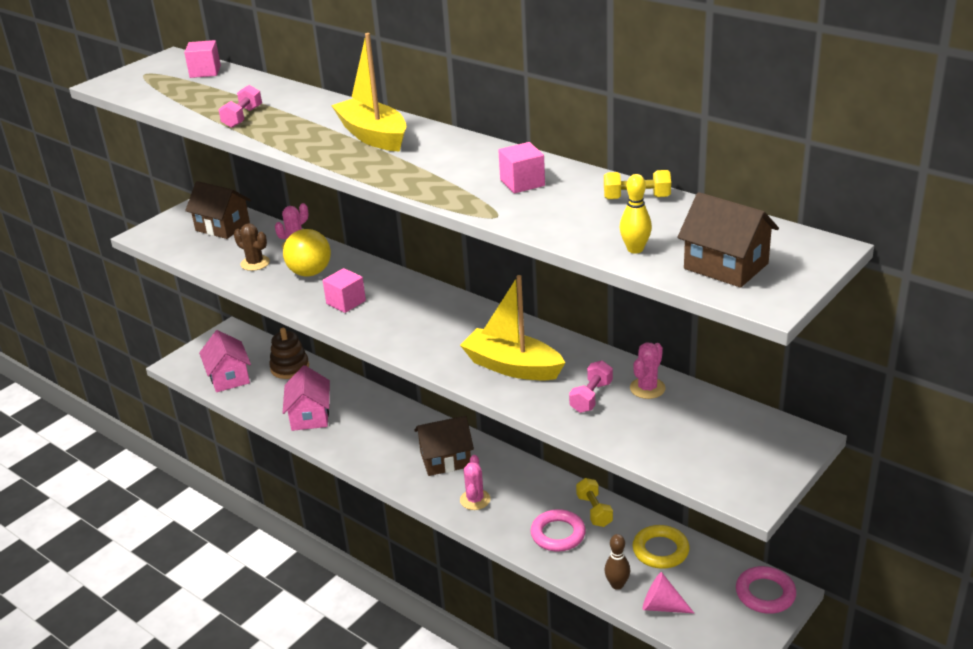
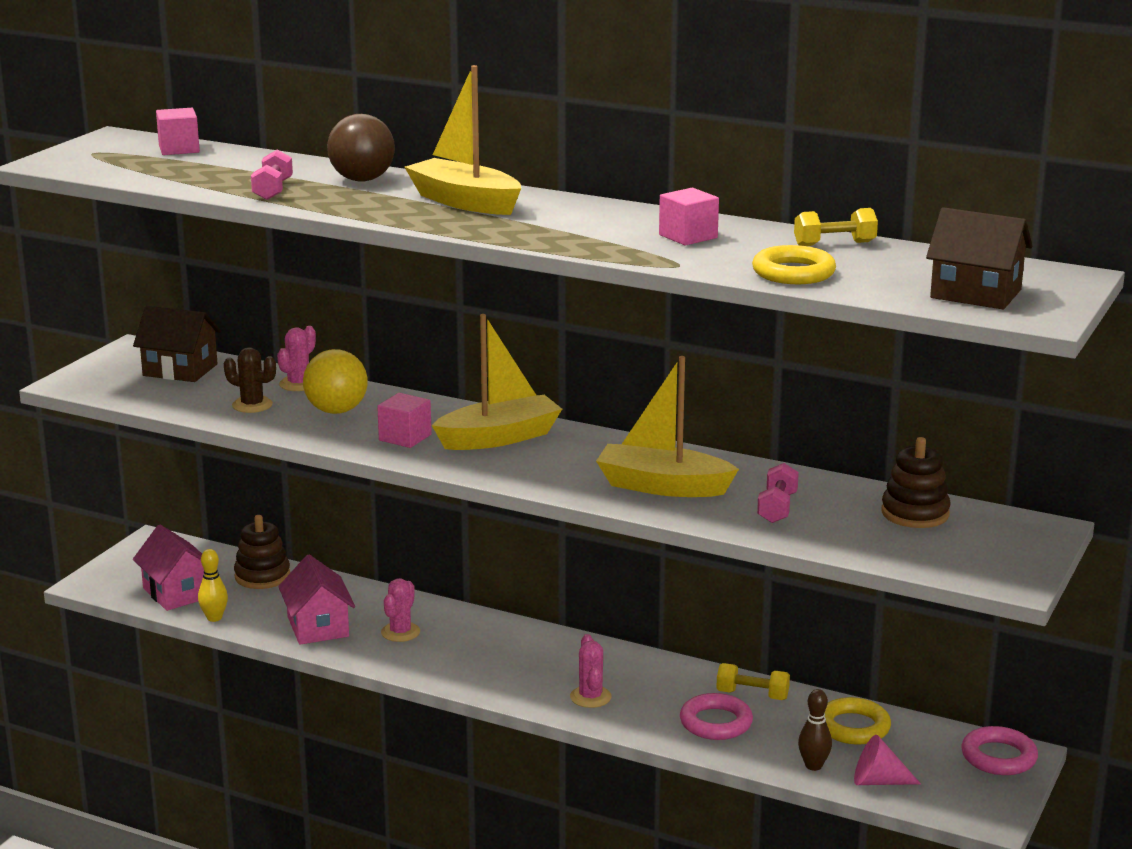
camera: 15 degrees left, 10 degrees down
(313, 109) = (362, 180): none -> brown ball
(413, 307) = (499, 438): none -> yellow boat
(445, 459) = (531, 659): brown house -> none
(584, 230) = (793, 273): none -> yellow ring
(594, 511) = (752, 695): yellow dumbbell -> yellow dumbbell turned 45 degrees counterclockwise
(635, 249) = (864, 285): yellow bowling pin -> yellow bowling pin (214, 618)
(647, 388) = (841, 496): pink cactus -> pink cactus (400, 632)
(699, 412) = (915, 513): none -> brown stacking toy

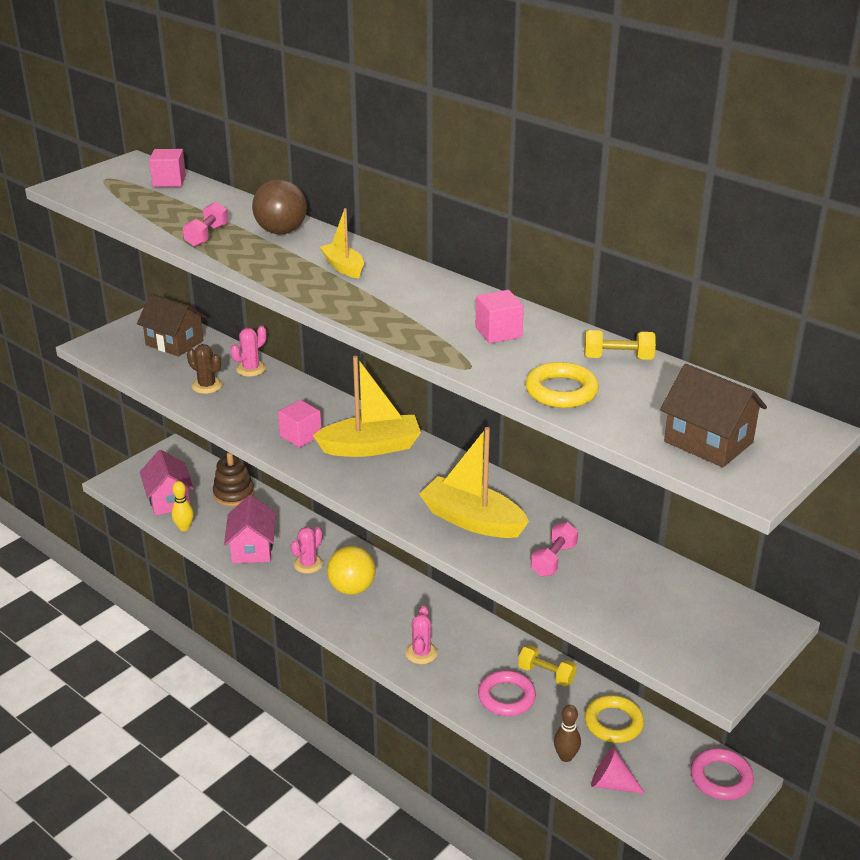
camera: 15 degrees right, 10 degrees up
(336, 411) = (264, 400): yellow ball -> yellow ball (352, 588)
(464, 202) = (343, 267): yellow boat -> yellow boat, size x0.57
(915, 513) = (666, 585): brown stacking toy -> none

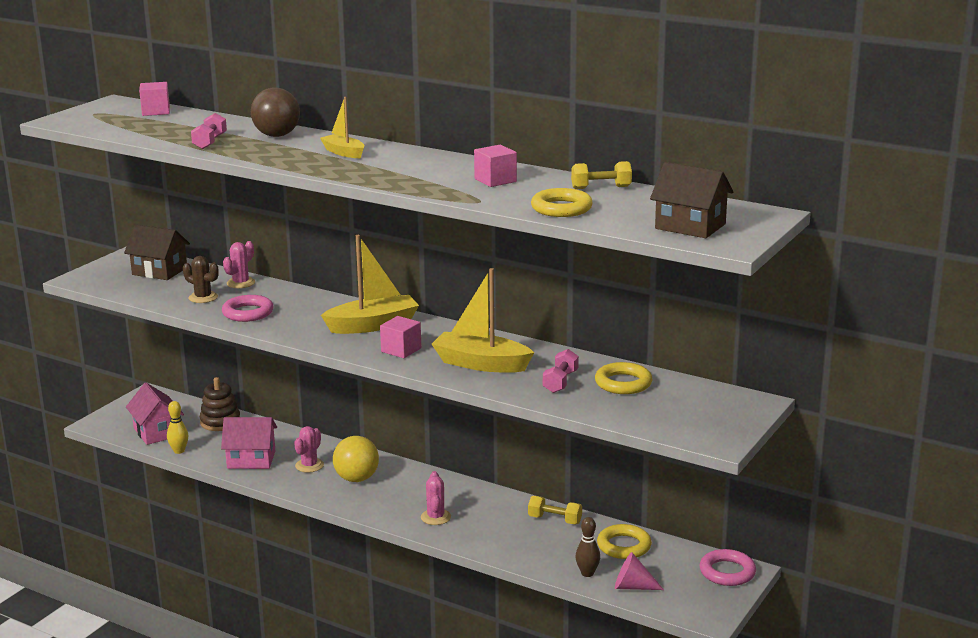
camera: 10 degrees left, 10 degrees down
(252, 548) = (251, 460): pink house -> pink house turned 75 degrees counterclockwise
(300, 436) = (305, 323): pink cube -> pink cube (401, 350)
(506, 697) = (523, 539): pink ring -> pink ring (248, 313)
(624, 571) = (623, 383): none -> yellow ring

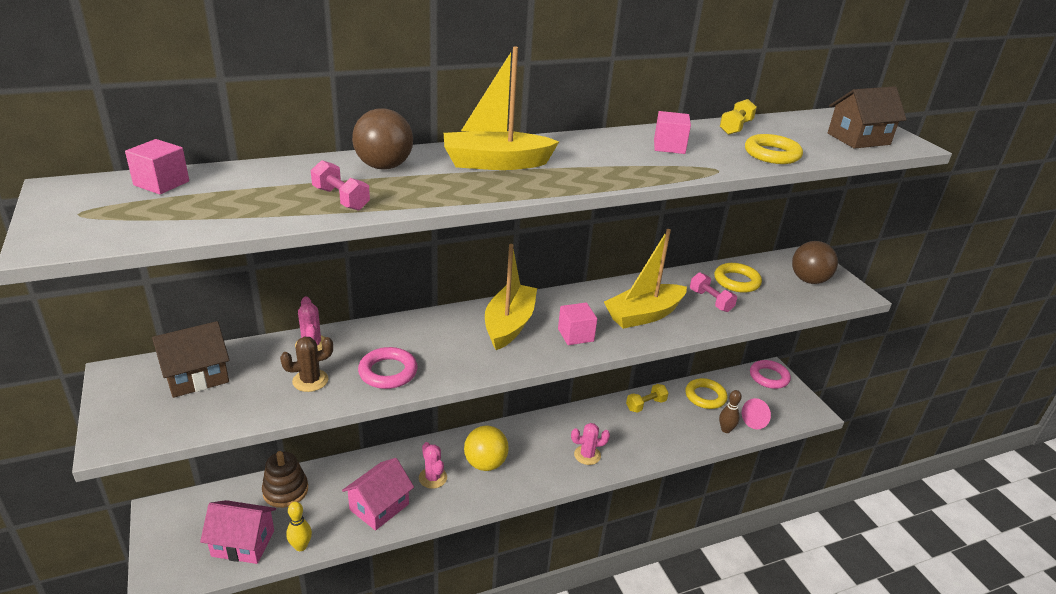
camera: 55 degrees left, 10 degrees up
(343, 153) = (495, 163): yellow boat -> yellow boat, size x1.75
(435, 517) = (587, 455): pink cactus -> pink cactus turned 45 degrees counterclockwise
(698, 413) = (809, 280): none -> brown ball

